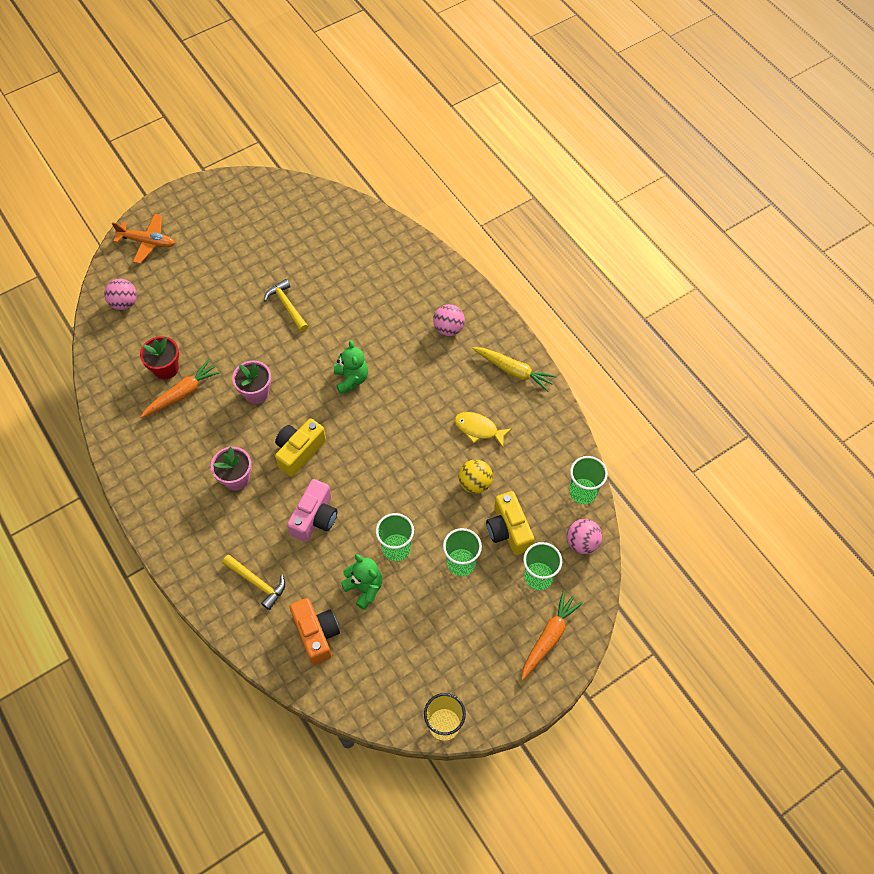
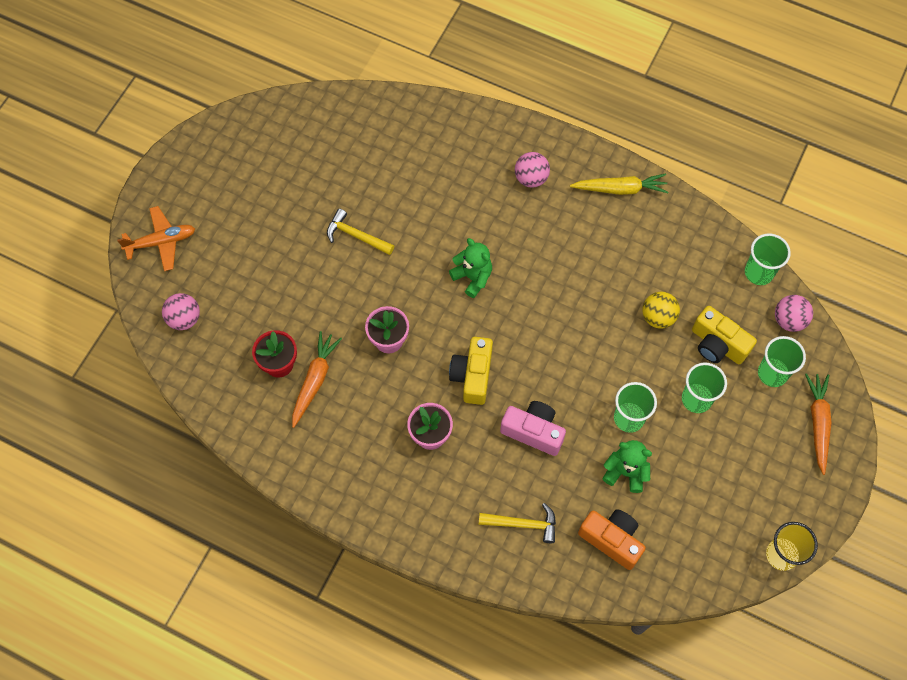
camera: 30 degrees left, 5 degrees up
(315, 518) = (533, 431): pink camera -> pink camera turned 60 degrees counterclockwise
(478, 429) = (626, 263): yellow fish -> none

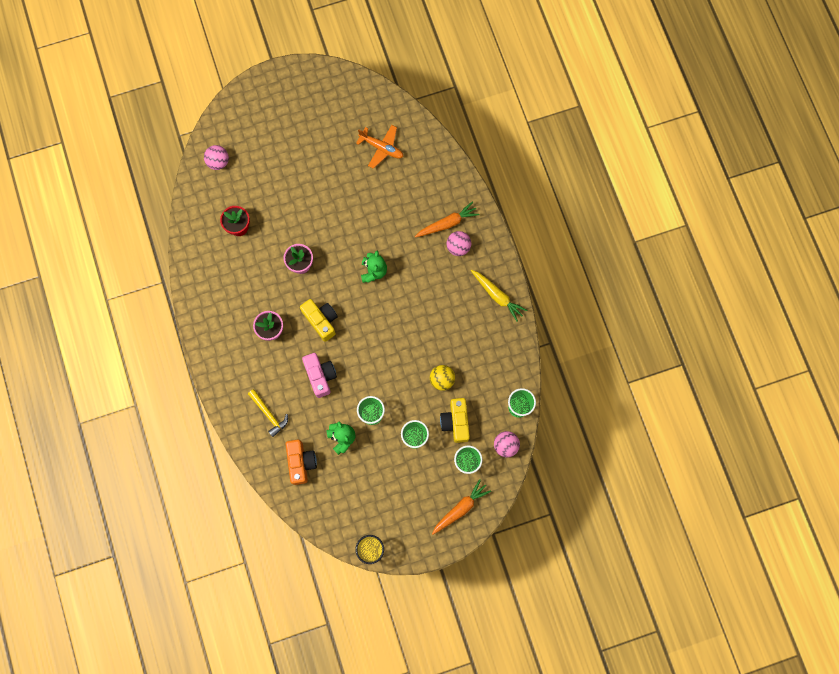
camera: 45 degrees right, 10 degrees up
(161, 242) = (246, 111): orange plane -> orange plane (381, 148)
(315, 380) = (246, 251): orange carrot -> orange carrot (447, 223)
(356, 236) = (340, 196): yellow hammer -> none
(472, 375) = (321, 321): yellow camera -> yellow camera turned 90 degrees clockwise

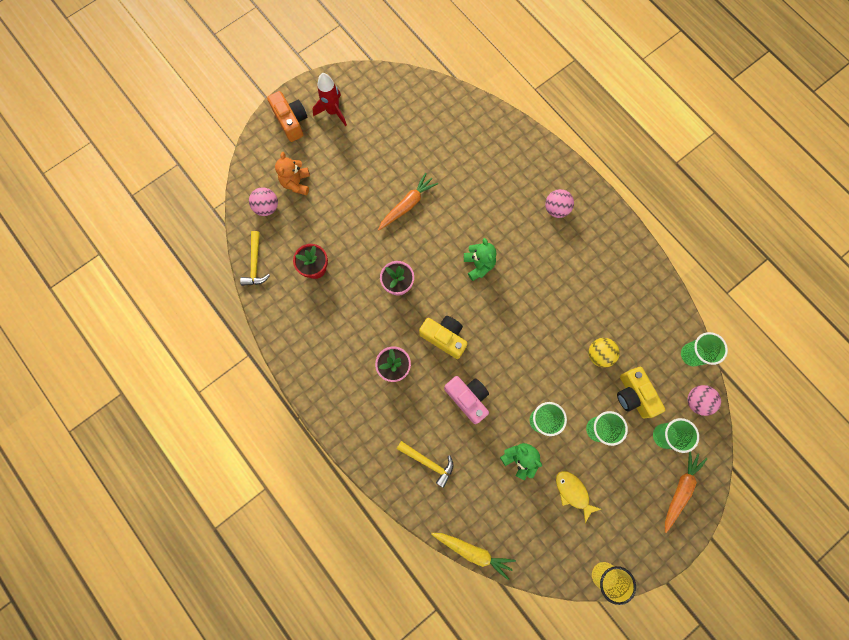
camera: 20 degrees left, 0 degrees up
(191, 206) = (255, 264): none -> yellow hammer
(250, 149) = (296, 183): none -> orange teddy bear
(301, 462) = (485, 504): orange camera -> orange camera (291, 121)
(304, 98) = (333, 112): none -> red rocket
(374, 479) = (573, 492): none -> yellow fish
(381, 148) = (434, 135): orange plane -> none
(447, 223) = (535, 189): orange carrot -> orange carrot (407, 205)
(497, 296) = (618, 245): yellow carrot -> yellow carrot (473, 552)

